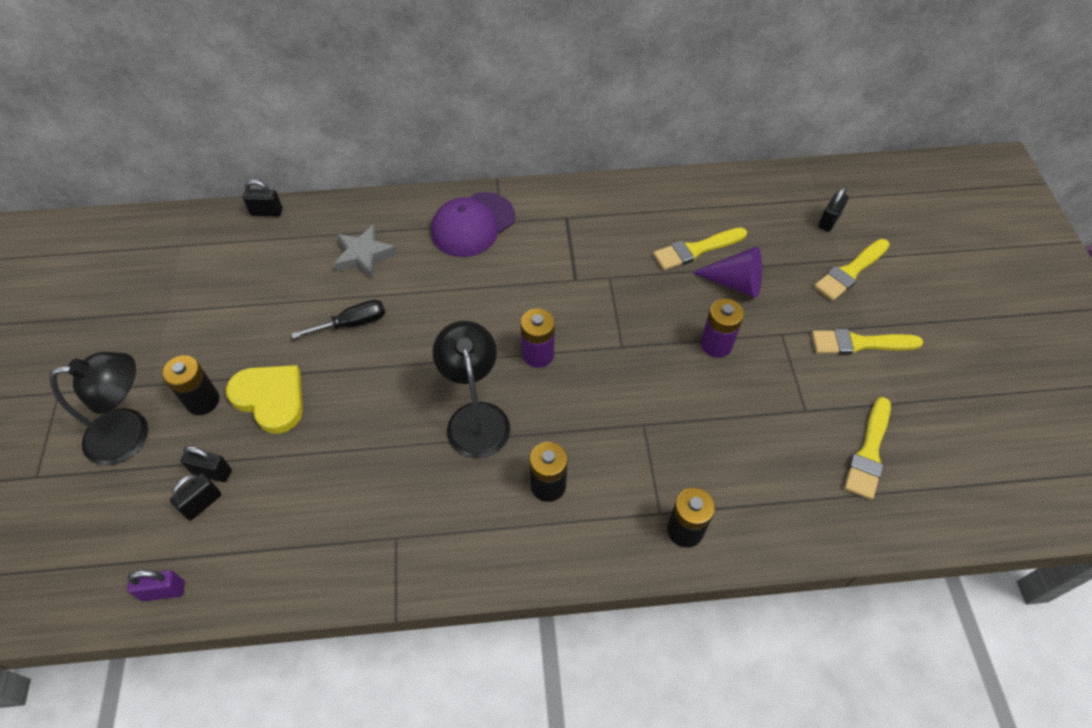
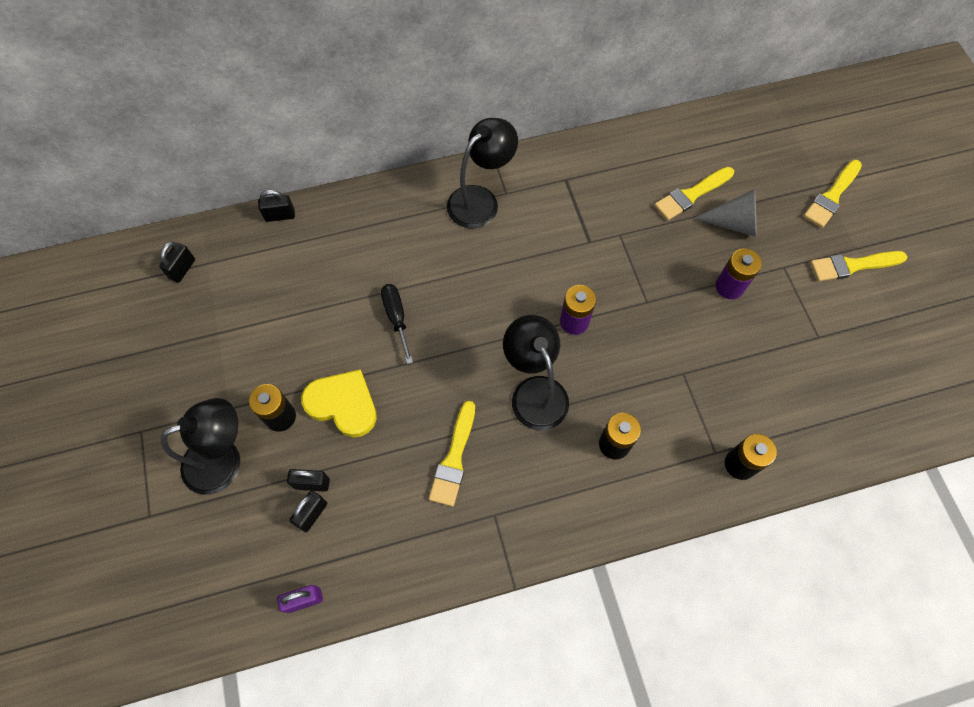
camera: 10 degrees left, 10 degrees up
(352, 323) = (396, 318): black screwdriver -> black screwdriver turned 75 degrees counterclockwise
(364, 255) = (387, 247): grey star -> none
(472, 225) = (480, 200): purple cap -> black lamp
(735, 283) = (733, 223): purple cone -> grey cone
(829, 221) = (803, 148): black padlock -> black padlock (183, 269)
(869, 452) = (879, 367): yellow brush -> yellow brush (454, 458)

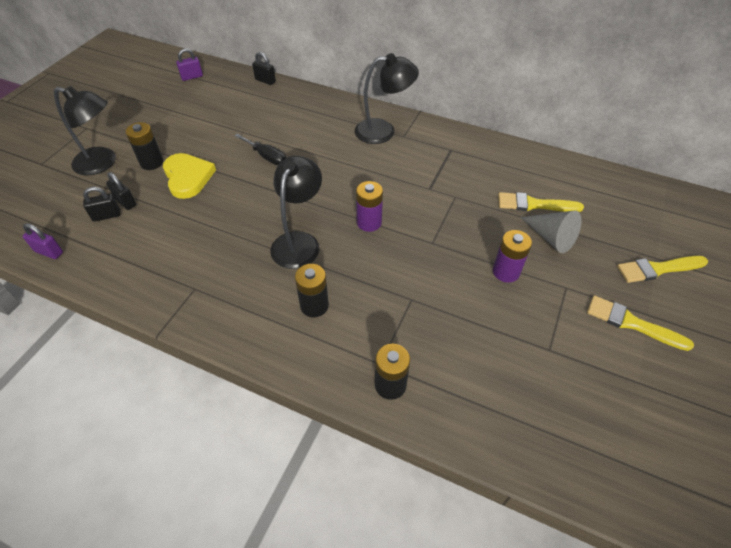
camera: 40 degrees right, 15 degrees down
(183, 269) = (192, 77): black padlock -> purple padlock
(396, 318) = (266, 157): black screwdriver -> black screwdriver turned 105 degrees clockwise
(454, 458) = (210, 243): yellow brush -> none

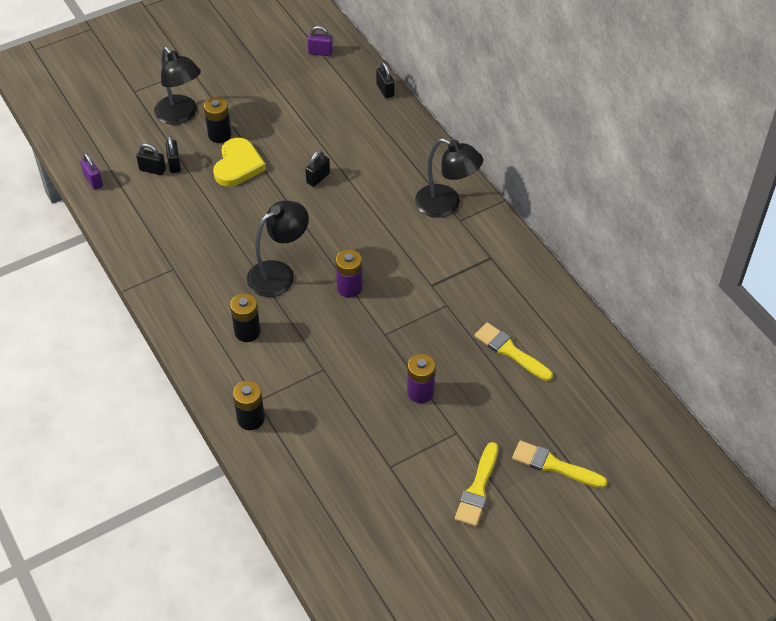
camera: 35 degrees right, 0 degrees up
(266, 157) = (318, 178): black screwdriver -> black padlock
(550, 237) = (491, 387): grey cone -> none
(631, 323) = (478, 489): yellow brush -> yellow brush turned 135 degrees counterclockwise

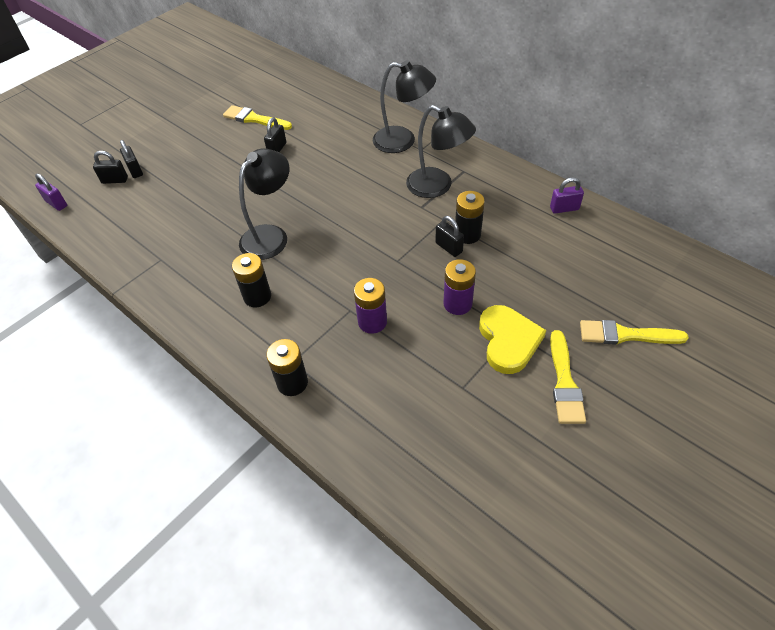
camera: 15 degrees left, 0 degrees up
(181, 115) = (130, 132): black lamp -> black lamp (437, 186)
(219, 135) = (172, 138): black battery -> black battery (467, 234)
(238, 165) = (198, 157): yellow heart -> yellow heart (508, 341)
(320, 52) = (242, 60): purple padlock -> purple padlock (564, 208)
(349, 288) = (344, 229): purple battery -> purple battery (372, 322)
(385, 90) = (310, 73): black padlock -> black padlock (449, 247)
(510, 351) = (524, 242): yellow brush -> yellow brush (254, 119)

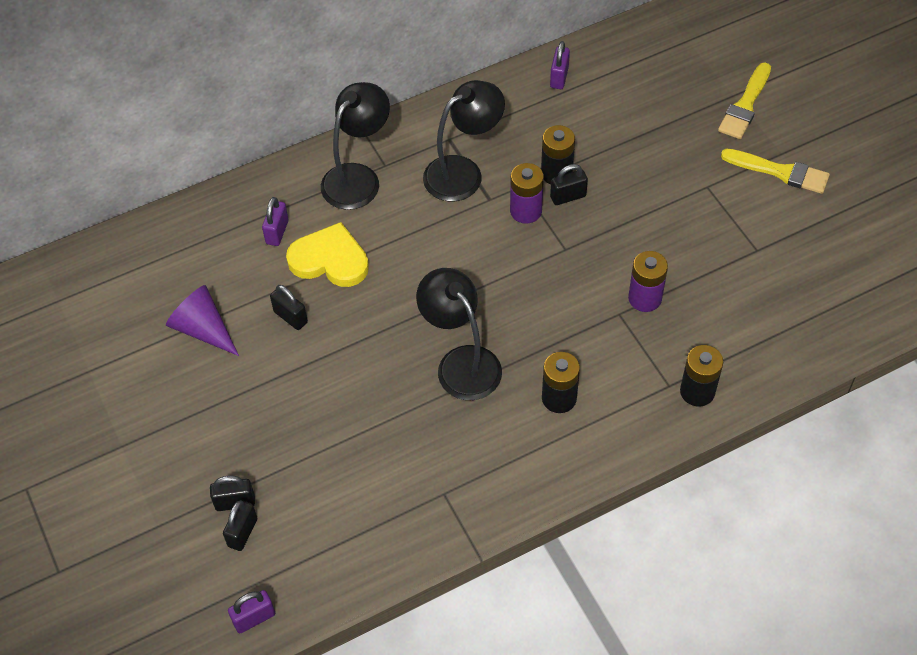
camera: 70 degrees left, 5 degrees up
(254, 119) = (203, 329): yellow brush -> purple cone
(340, 123) = (277, 232): none -> purple padlock
(457, 304) = (652, 217): purple battery -> purple battery (526, 211)
(508, 341) = (716, 194): yellow heart -> yellow heart (330, 260)

